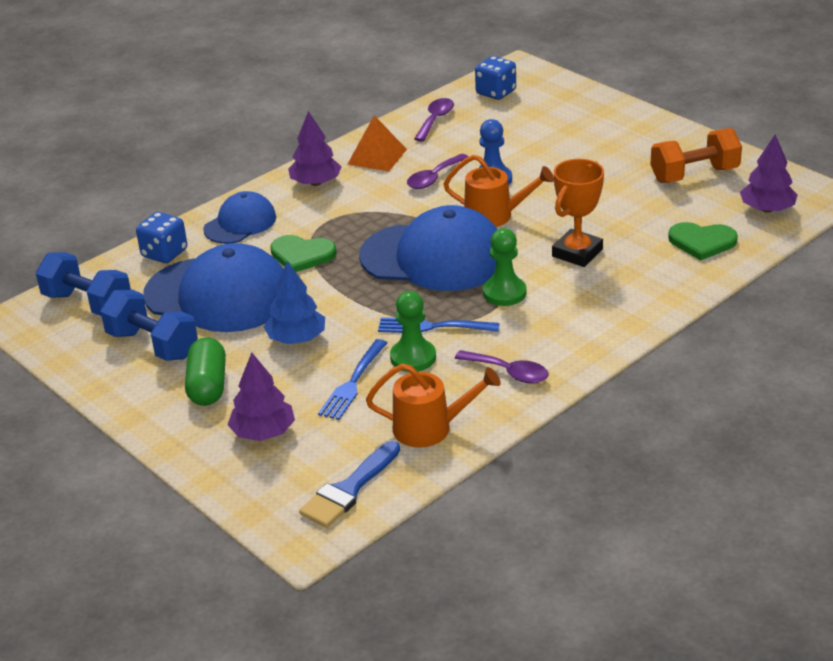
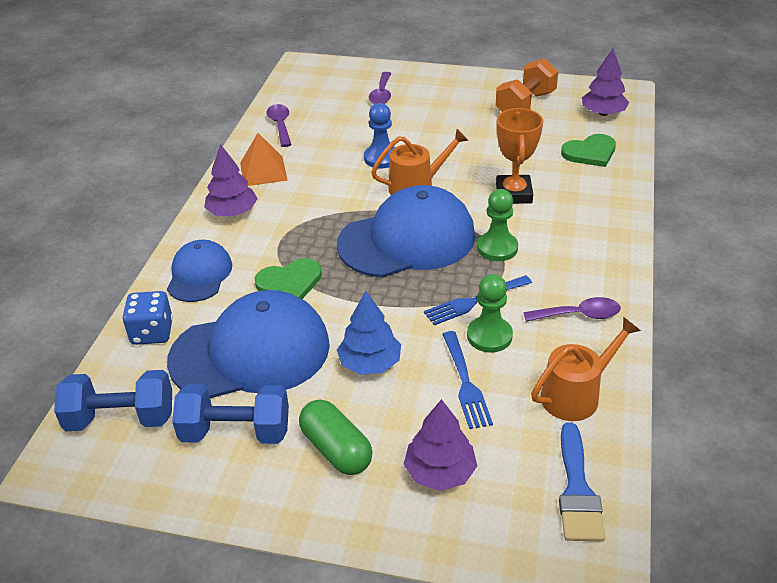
camera: 35 degrees left, 5 degrees up
(434, 178) = (332, 173): purple spoon -> purple spoon (381, 94)
(496, 92) = (306, 89): blue dice -> none

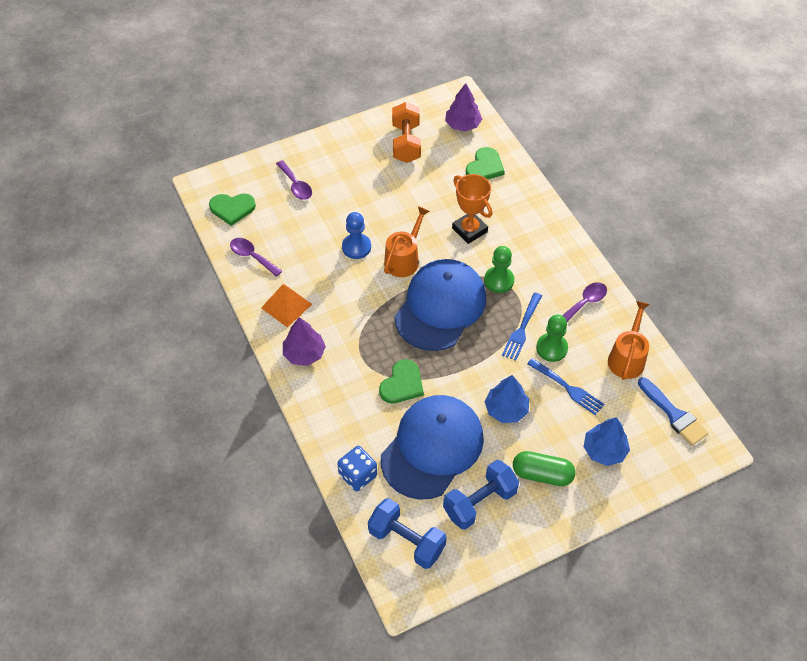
camera: 40 degrees left, 15 degrees up
(121, 418) = (406, 540): blue dumbbell -> blue dumbbell turned 75 degrees clockwise
(199, 274) = (338, 415): blue cap -> none
(306, 88) = (232, 208): none -> green heart
(440, 472) = (604, 450): purple tree -> blue tree

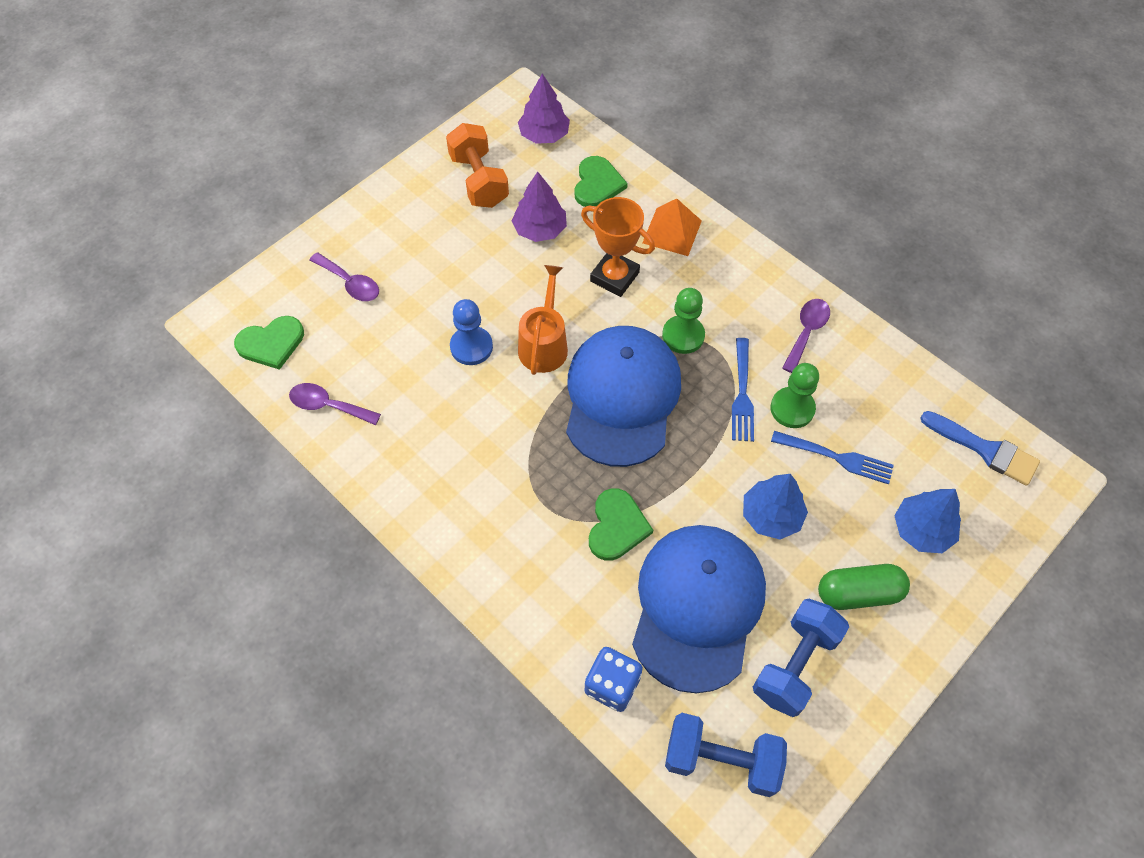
camera: 20 degrees left, 5 degrees up
(286, 306) = (407, 464): orange pyramid -> orange pyramid (672, 231)
(304, 353) = (461, 527): purple tree -> purple tree (540, 229)
(627, 358) = (892, 391): orange watering can -> none

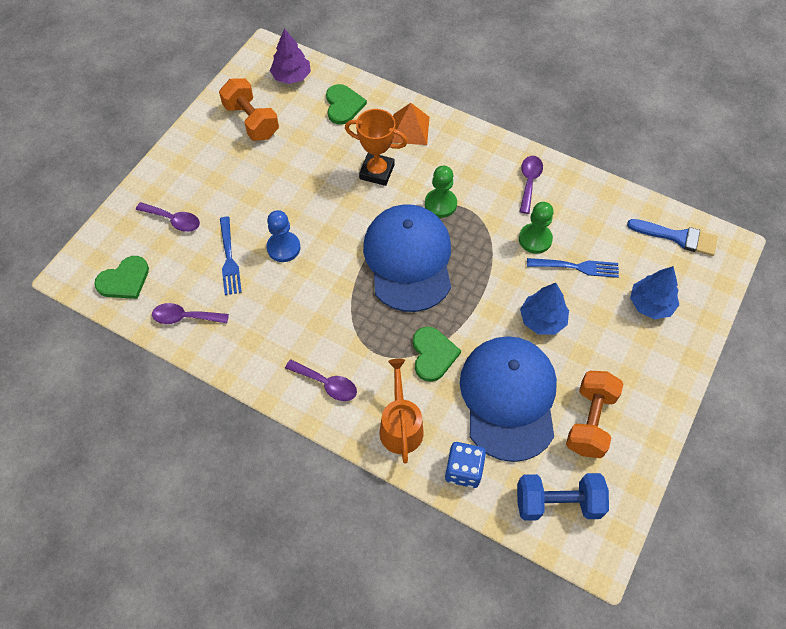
camera: 15 degrees left, 0 degrees up
(474, 530) = (327, 384): none -> purple spoon
(540, 229) = (310, 148): purple tree -> none
(544, 344) = (338, 233): orange watering can -> orange watering can (400, 426)
(742, 393) = (495, 236): blue fork -> blue fork (229, 258)
(795, 664) = (589, 421): blue dumbbell -> orange dumbbell
(858, 593) = (619, 359): green capsule -> none

